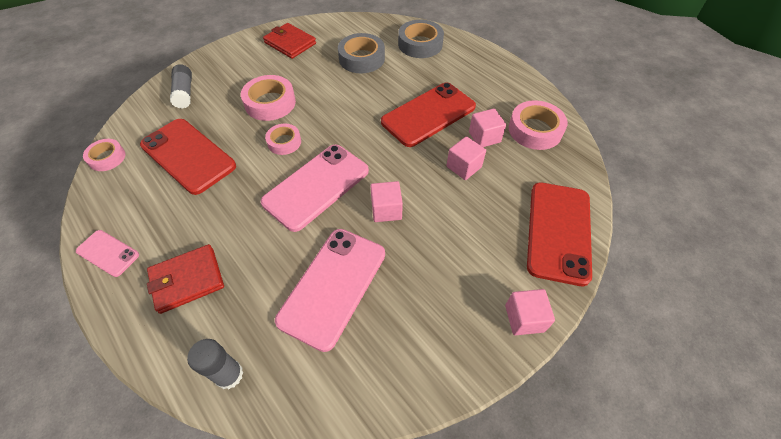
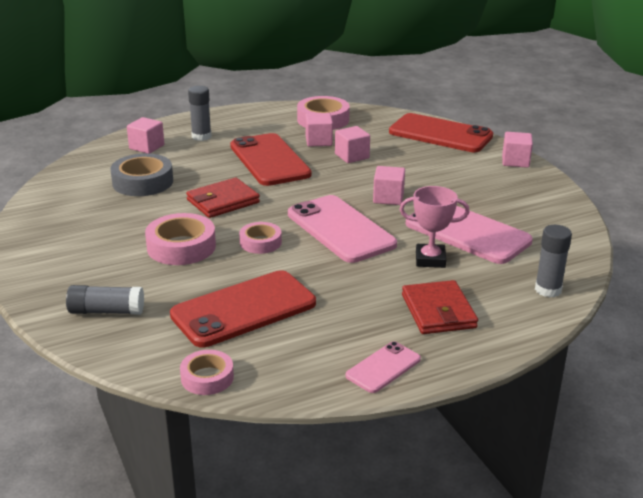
camera: 75 degrees left, 25 degrees down
(275, 261) = (430, 259): none -> pink trophy
(290, 43) = (63, 224): red wallet -> red wallet (223, 201)
(420, 44) = (146, 147): grey tape -> pink cube
(453, 66) = (201, 136): none -> grey glue stick

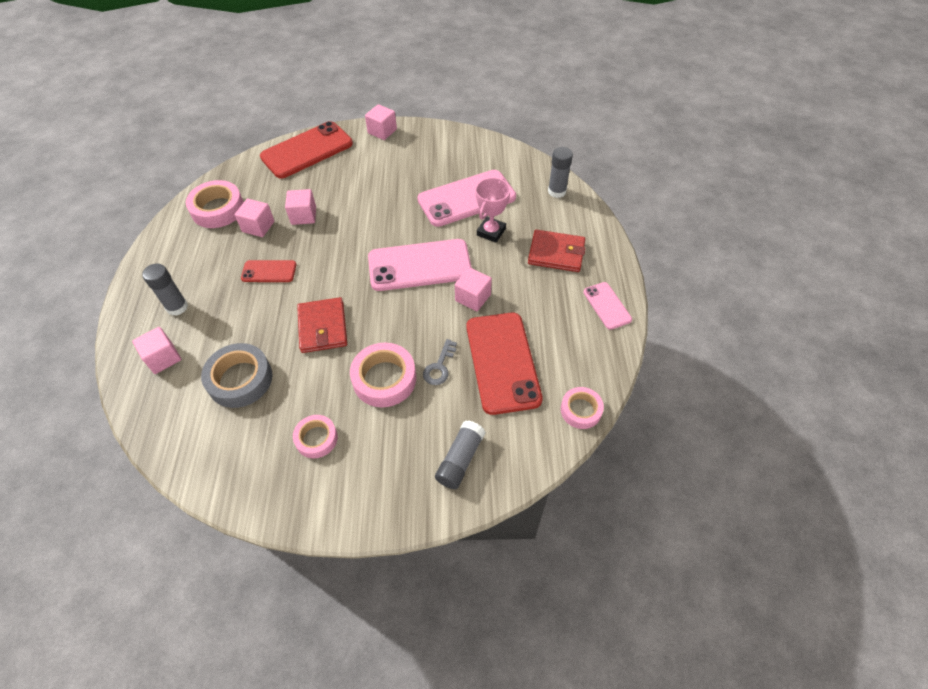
camera: 65 degrees left, 25 degrees up
(214, 273) = (439, 366): none -> grey key
(260, 242) = (409, 322): pink tape -> pink tape (316, 439)
(269, 160) = (269, 271): red phone -> red phone, size x0.51
(388, 198) = (389, 220): pink cube -> pink cube (473, 297)

